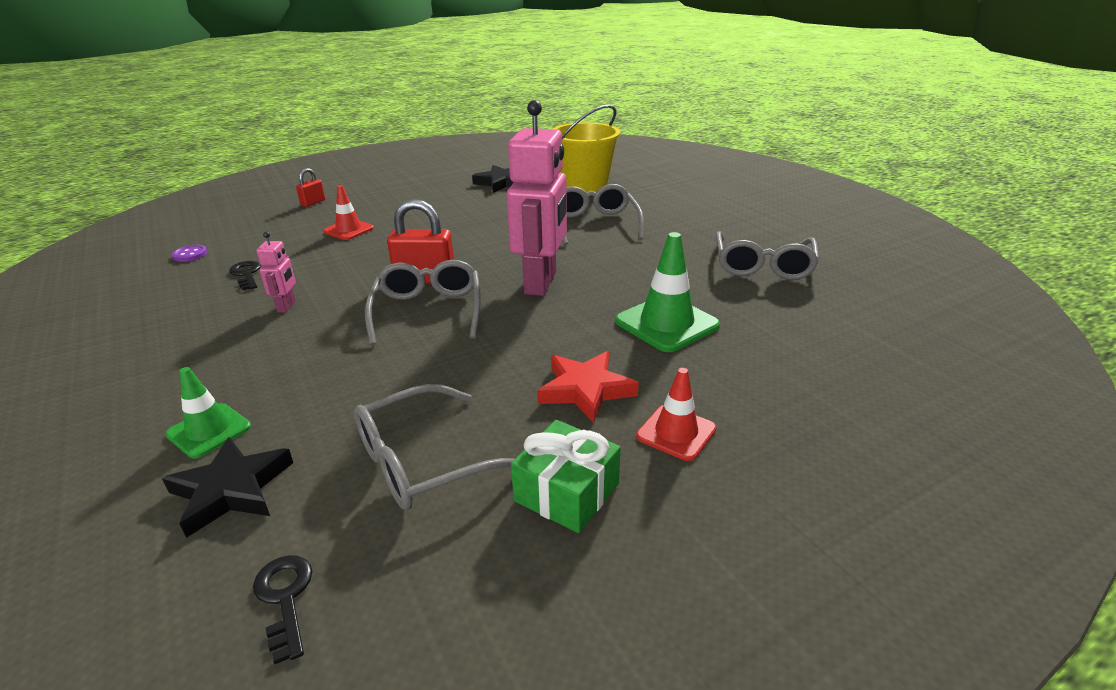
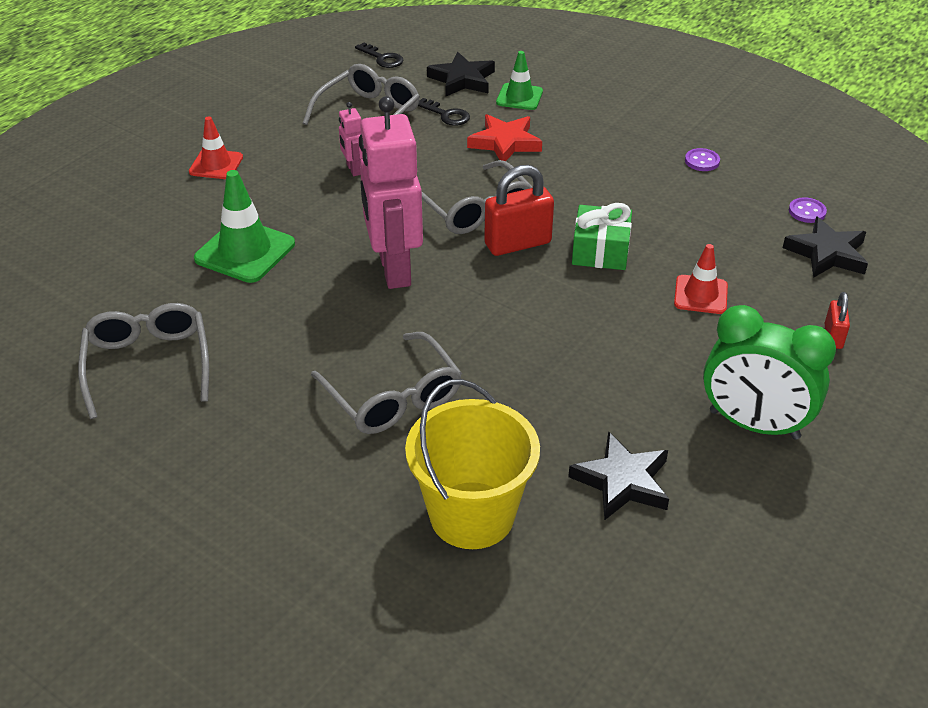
camera: 155 degrees right, 10 degrees up
(180, 305) = (702, 161): none -> purple button
(233, 232) = (827, 253): none -> black star
(246, 274) = (703, 204): black key -> black key (446, 115)
(287, 306) = (607, 183): pink robot -> pink robot (353, 169)
(412, 186) = (754, 425): none -> green clock
(566, 492) = (273, 120): green gift -> green gift (600, 251)
(586, 390) = (291, 177): red star -> red star (505, 143)

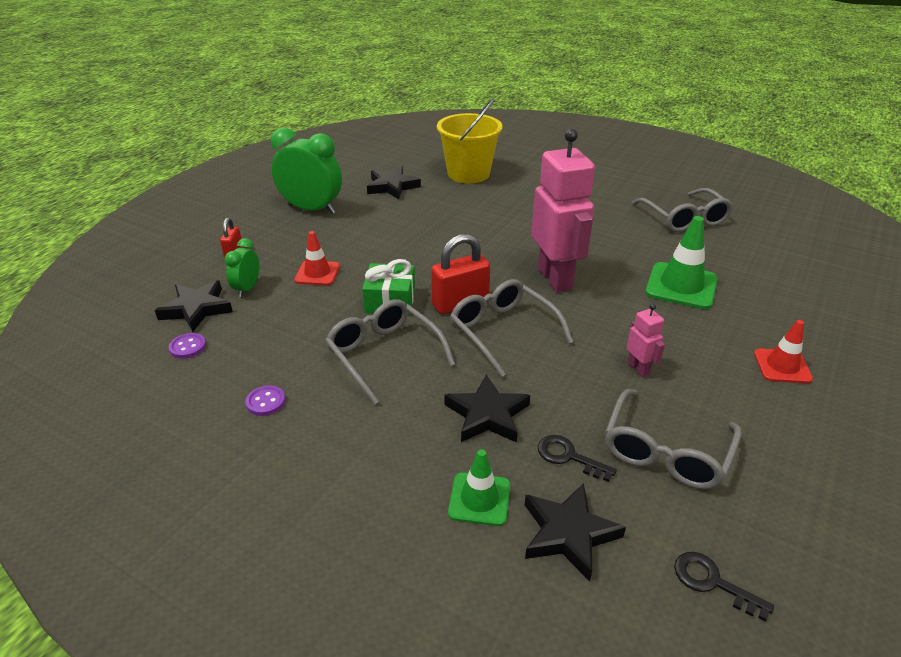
camera: 175 degrees right, 5 degrees down
(393, 398) = (524, 211): grey glasses -> grey glasses (384, 354)
(505, 143) = (487, 415): red star -> black star
(781, 277) = (247, 288): none -> green clock

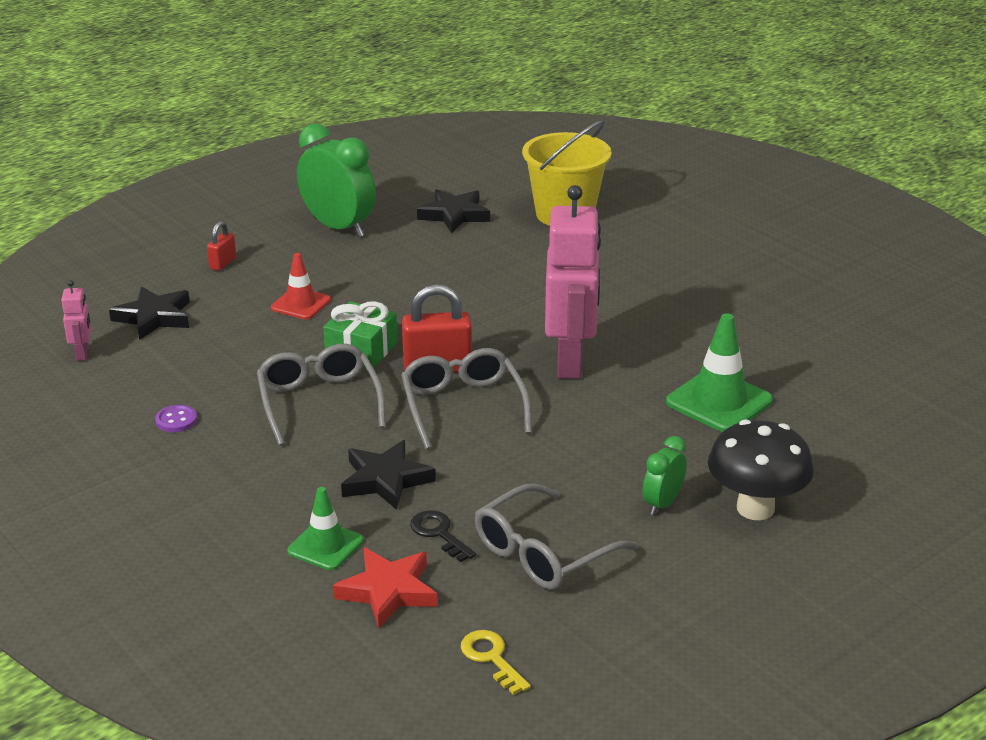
camera: 20 degrees right, 5 degrees down
(188, 347) = (127, 353): purple button -> none
(247, 288) = (216, 306): green clock -> green clock (662, 504)
(568, 533) = (388, 591): black star -> red star
(638, 369) = (584, 474): pink robot -> pink robot (83, 354)
(684, 219) = (804, 324): grey glasses -> none
(712, 582) = (491, 658): black key -> yellow key
(782, 366) = (755, 508): red traffic cone -> black mushroom

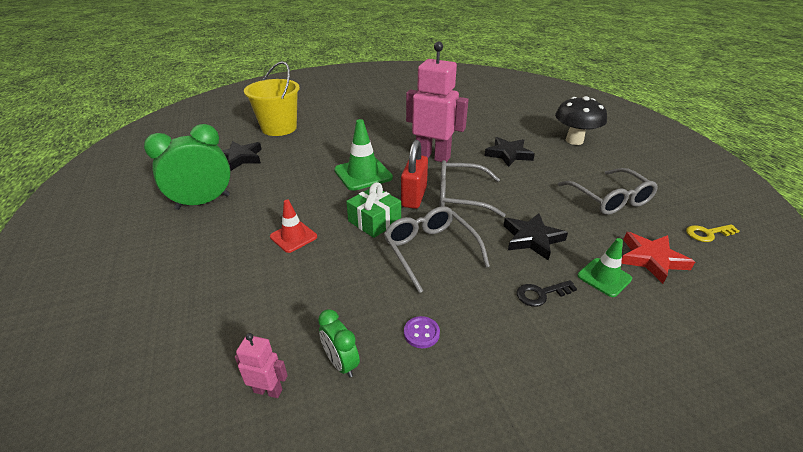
camera: 70 degrees left, 5 degrees up
(154, 317) = (243, 324): black star -> black star (508, 154)
(223, 263) = (193, 267): red padlock -> none
(319, 402) = (430, 250): grey glasses -> grey glasses turned 60 degrees clockwise
(439, 533) = (591, 229): black key -> black key (541, 294)
(662, 504) = (568, 160): green clock -> green clock (341, 363)
(719, 401) = (486, 130): green traffic cone -> green traffic cone (363, 174)

